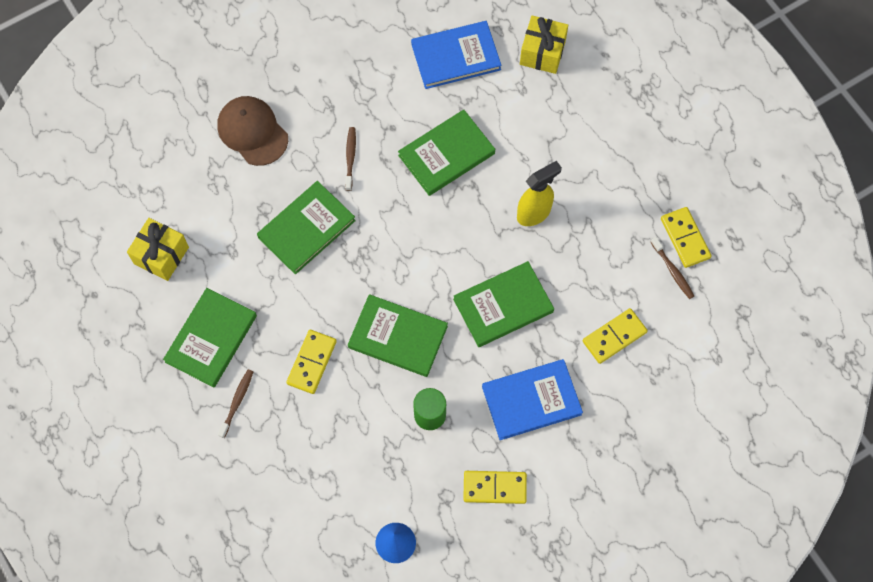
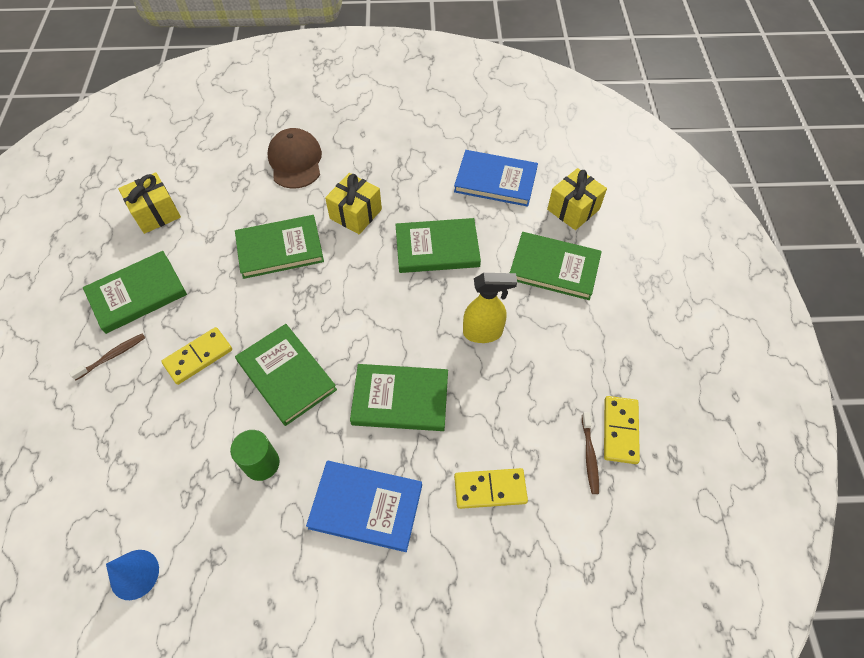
camera: 30 degrees right, 10 degrees down
(350, 158) = (355, 214): brown toothbrush -> yellow gift
(494, 487) = (268, 577): yellow domino -> none
(558, 121) = (554, 268): none -> green book

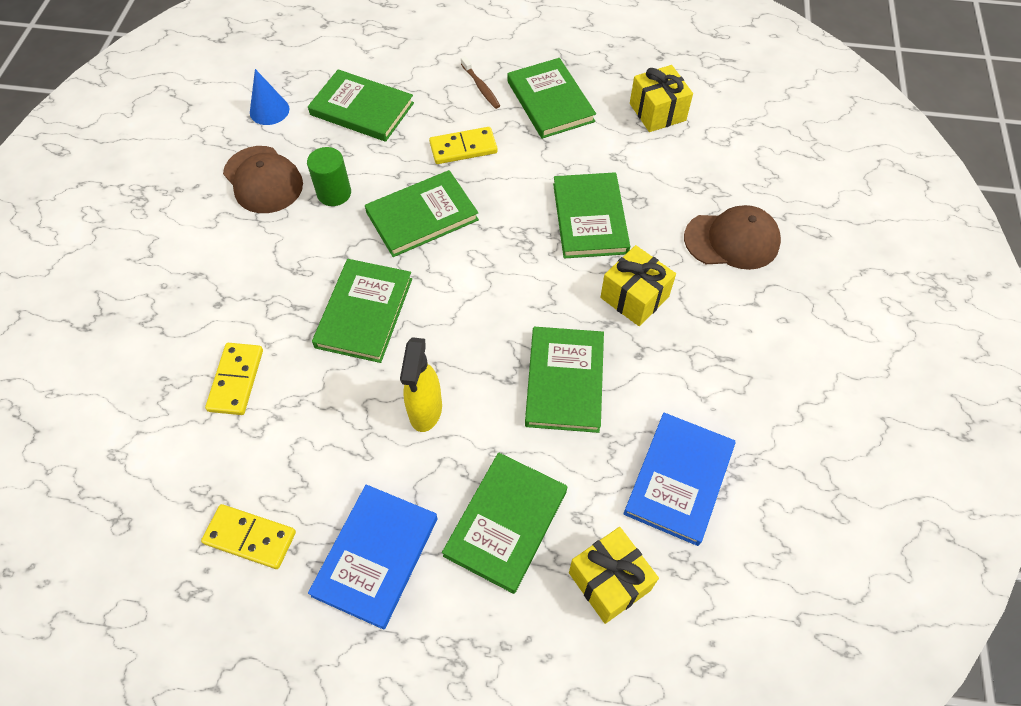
camera: 100 degrees right, 0 degrees up
(138, 467) = (362, 109): none -> green book
(198, 357) = (463, 148): yellow domino -> yellow domino turned 75 degrees counterclockwise
(245, 545) = (263, 180): none -> brown cap
(366, 506) = (262, 270): blue book -> blue book (376, 556)
(589, 455) = (234, 492): brown toothbrush -> none

